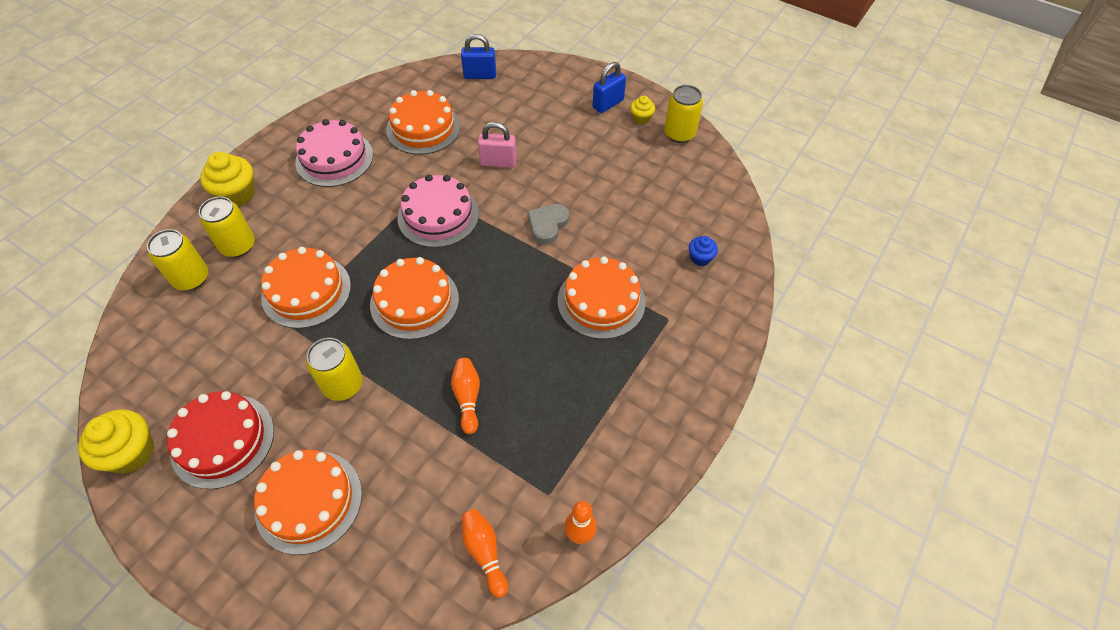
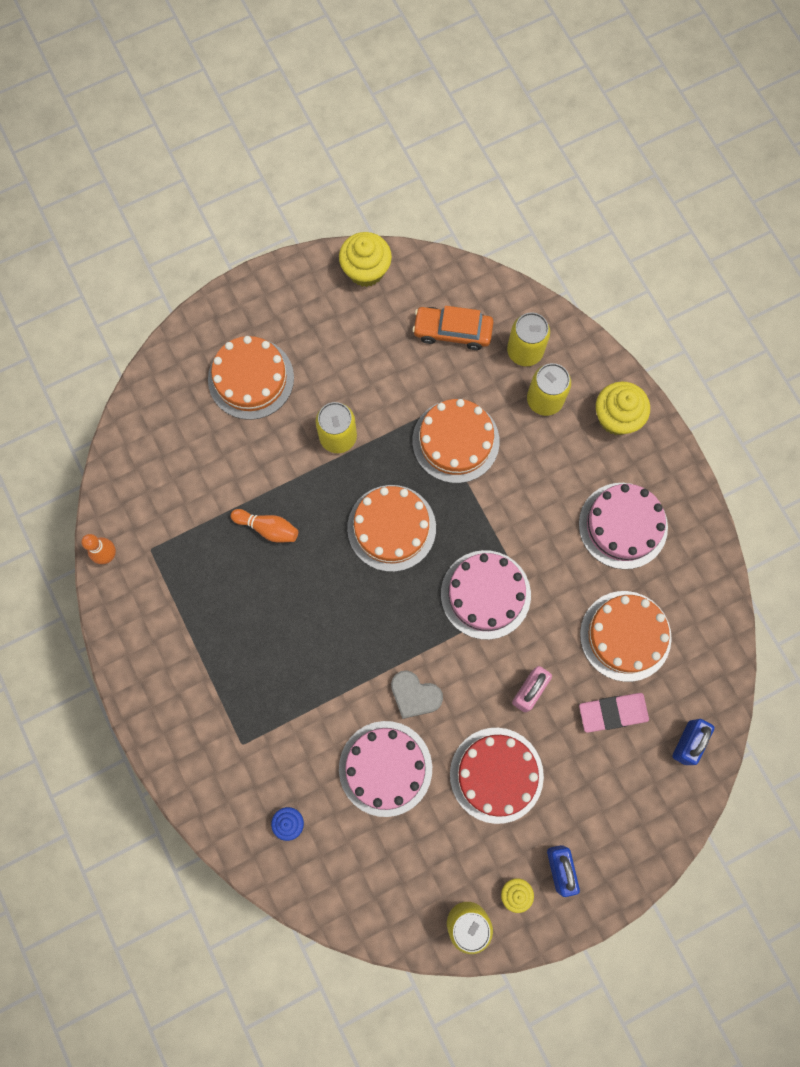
camera: 120 degrees right, 20 degrees up
(187, 342) = (452, 331): none -> orange car
(223, 440) = (339, 334): red cake -> red cake (496, 775)
(484, 115) = (612, 713): none -> pink eraser
(484, 552) = (137, 482): orange bowling pin -> none
(547, 225) = (414, 695): grey heart -> grey heart turned 150 degrees clockwise
(601, 301) = (296, 694): orange cake -> none
(615, 218) = (385, 768): none -> pink cake

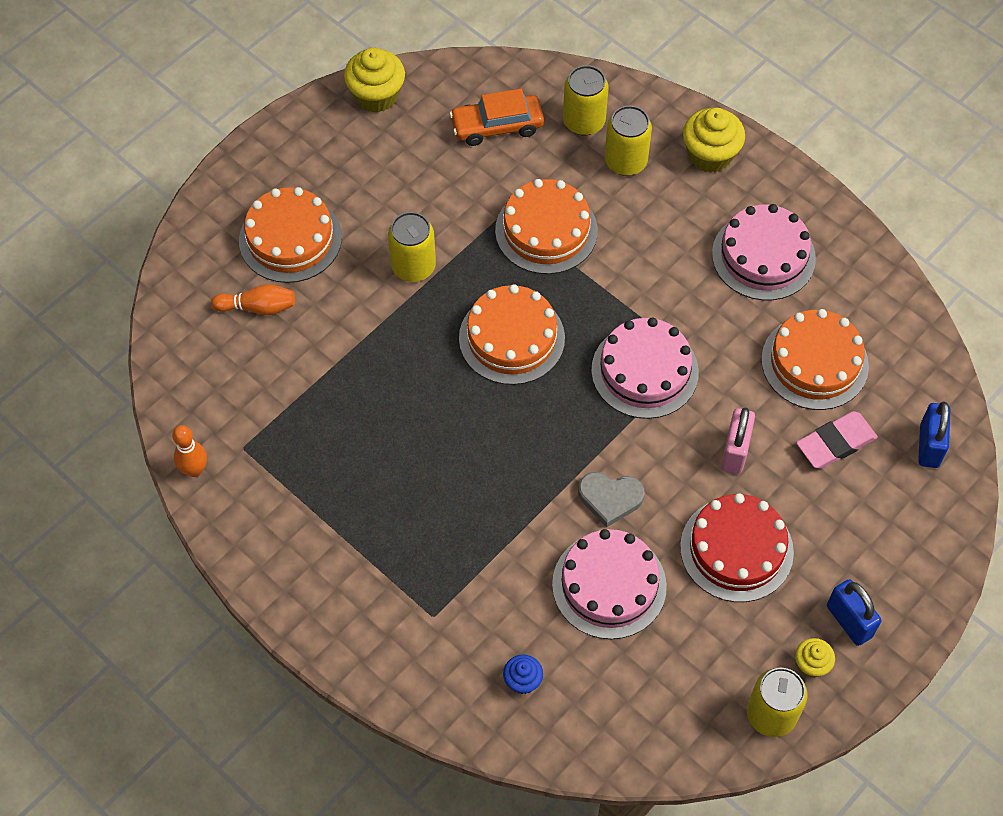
camera: 20 degrees left, 15 degrees down
(268, 528) = (371, 383): orange bowling pin -> orange bowling pin (258, 307)

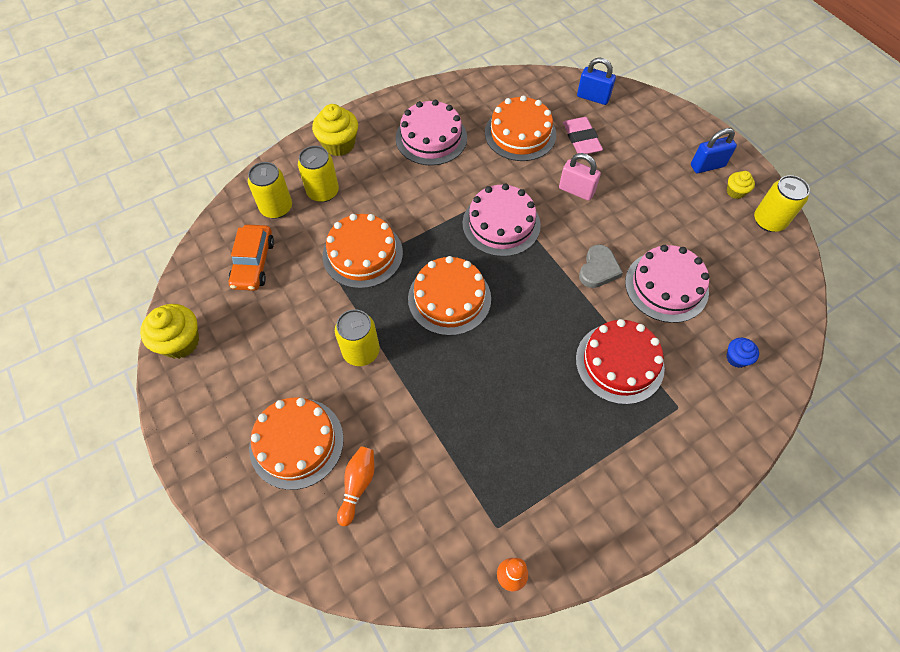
camera: 75 degrees left, 0 degrees up
(736, 549) = (649, 208): red cake -> red cake (619, 363)

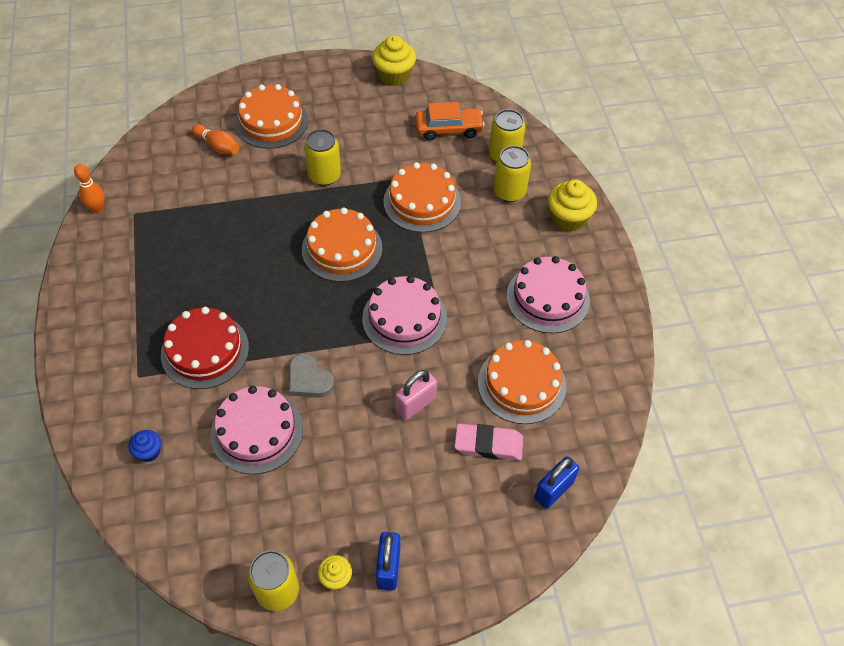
camera: 110 degrees right, 5 degrees down
(253, 263) = (448, 129): orange car -> orange car turned 150 degrees clockwise

